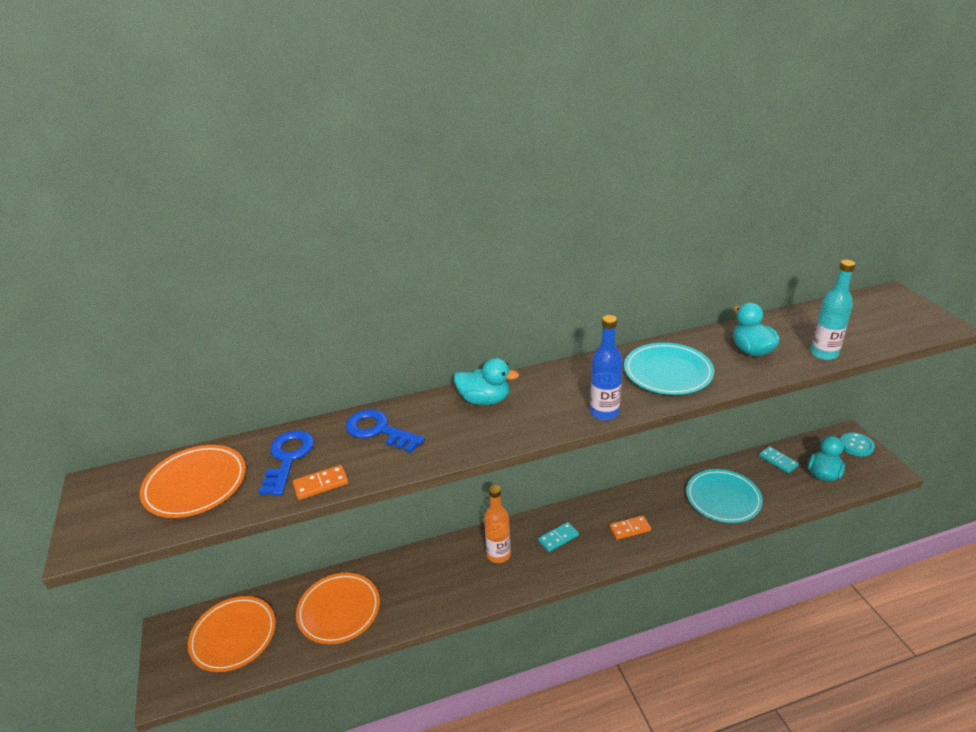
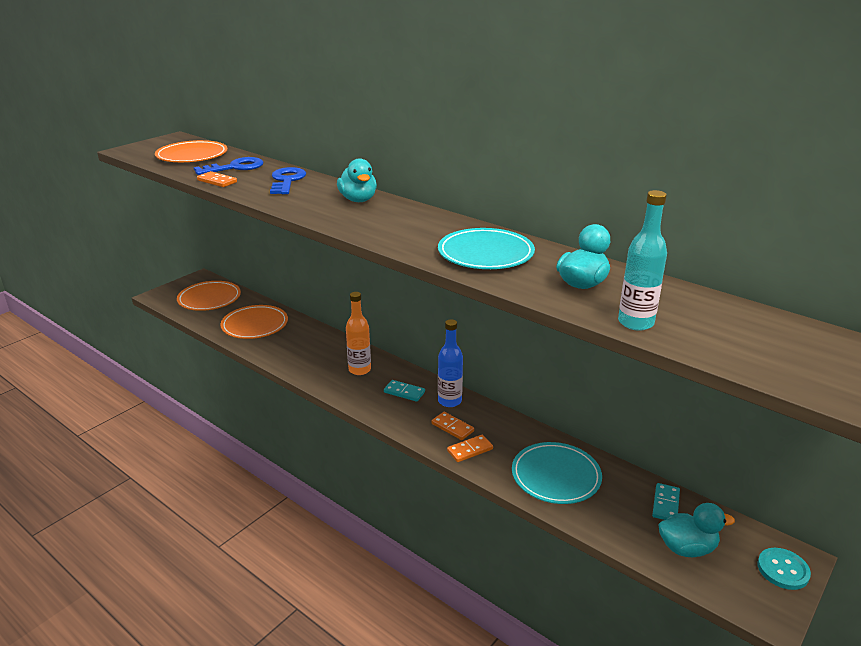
camera: 55 degrees right, 5 degrees down
(604, 412) = (390, 241): blue bottle -> blue bottle (449, 401)
(665, 531) = (470, 450): none -> orange domino

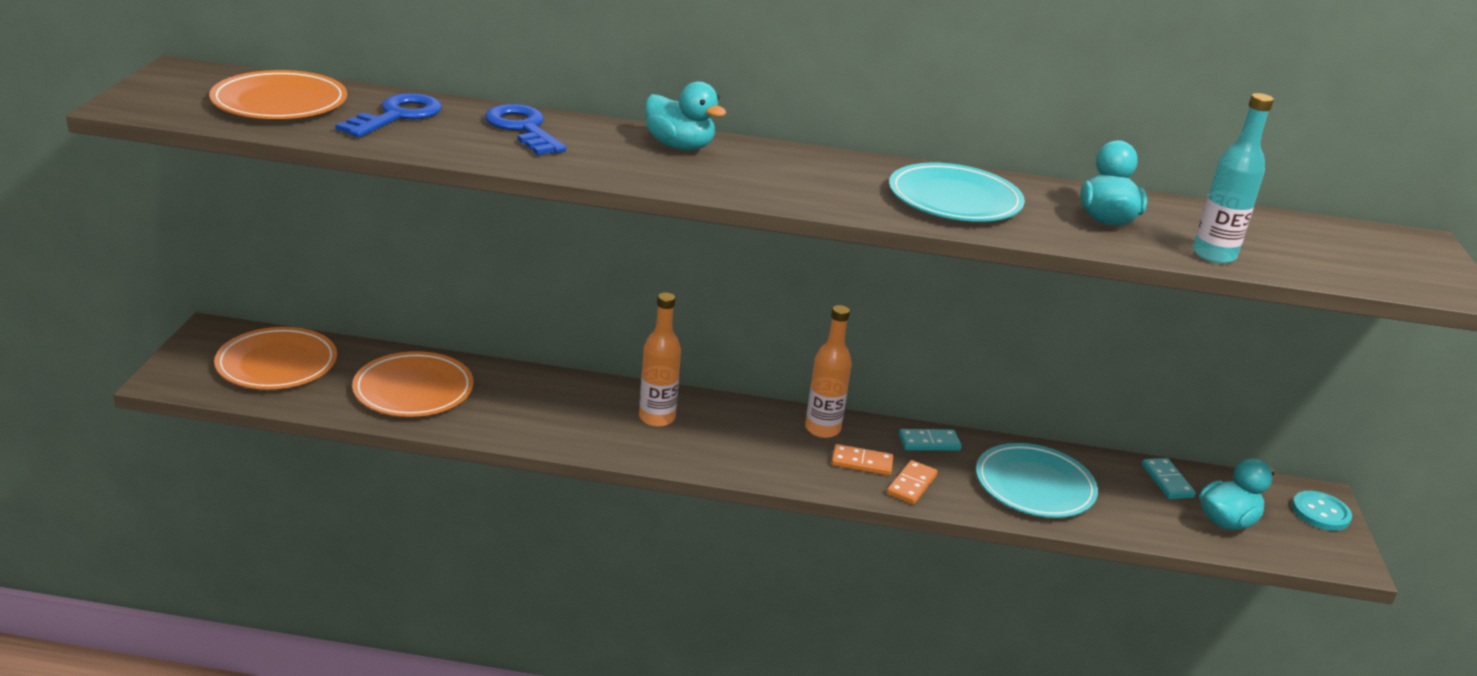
camera: 35 degrees left, 0 degrees up
(217, 181) = (409, 145): orange domino -> none
(404, 392) = (752, 433): turquoise domino -> turquoise domino (929, 442)
(449, 401) = (822, 429): blue bottle -> orange bottle

